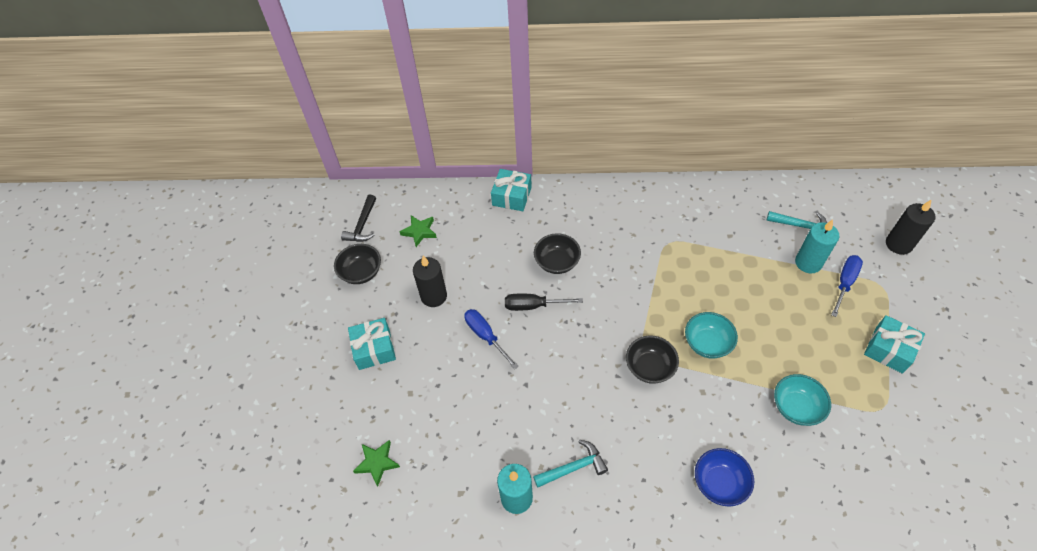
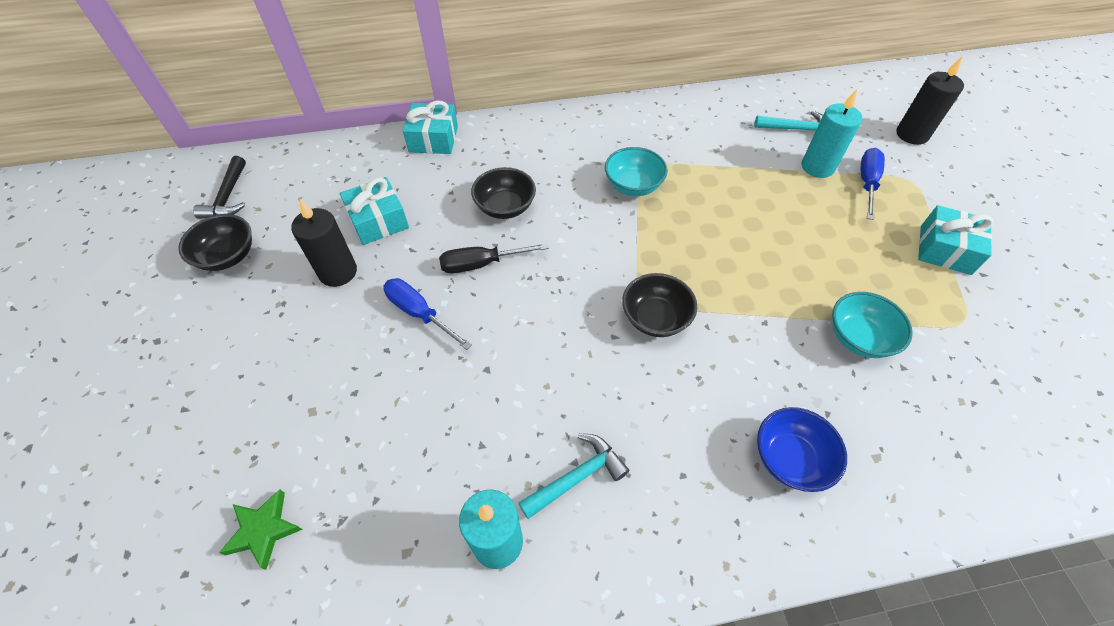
camera: 15 degrees left, 0 degrees up
(374, 349) = (251, 356): turquoise gift -> turquoise gift (378, 221)
(419, 232) = (311, 195): green star -> none
(707, 343) = (723, 276): turquoise bowl -> turquoise bowl (633, 186)

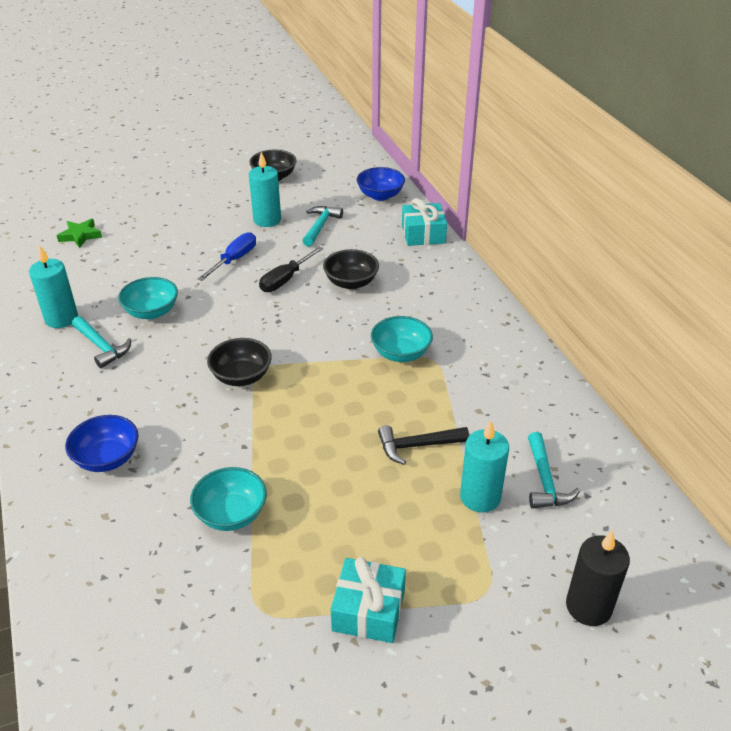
camera: 80 degrees right, 15 degrees down
(228, 197) = (328, 163): black hammer -> black hammer (417, 446)
(336, 160) = (380, 195): none -> blue bowl
(338, 272) = (267, 220): black candle -> turquoise candle
(378, 221) = (320, 226): turquoise gift -> turquoise hammer
(481, 264) = (285, 280): black screwdriver -> black screwdriver turned 120 degrees counterclockwise
(511, 413) = (151, 312): none -> turquoise bowl
(867, 183) = (467, 543): blue screwdriver -> none

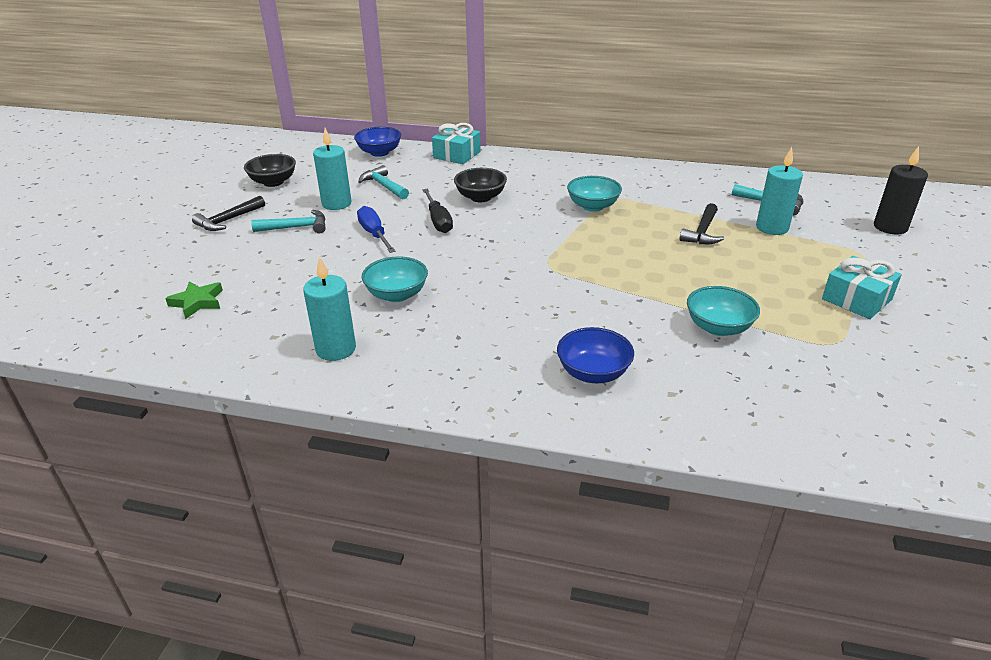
camera: 55 degrees left, 5 degrees down
(102, 347) = (417, 336): turquoise hammer -> turquoise hammer (296, 227)
(197, 190) = (228, 220): none -> black hammer
(241, 376) = (548, 276): black bowl -> none

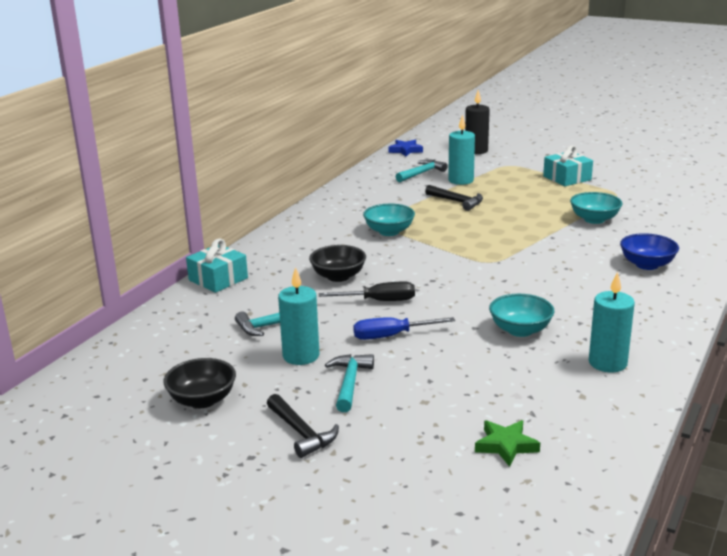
camera: 75 degrees left, 10 degrees down
(379, 152) = (168, 323): blue bowl -> none
(837, 186) = (405, 150): none -> blue star

